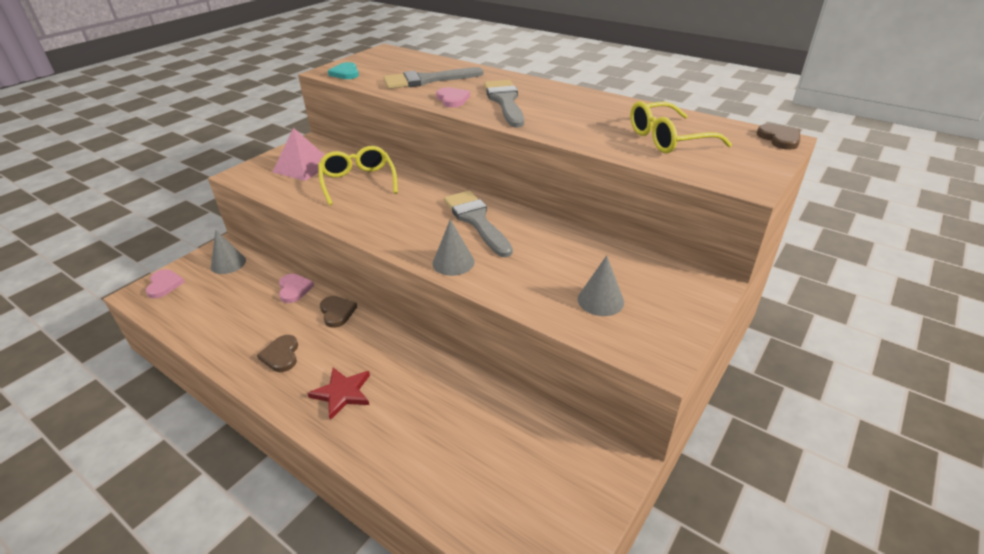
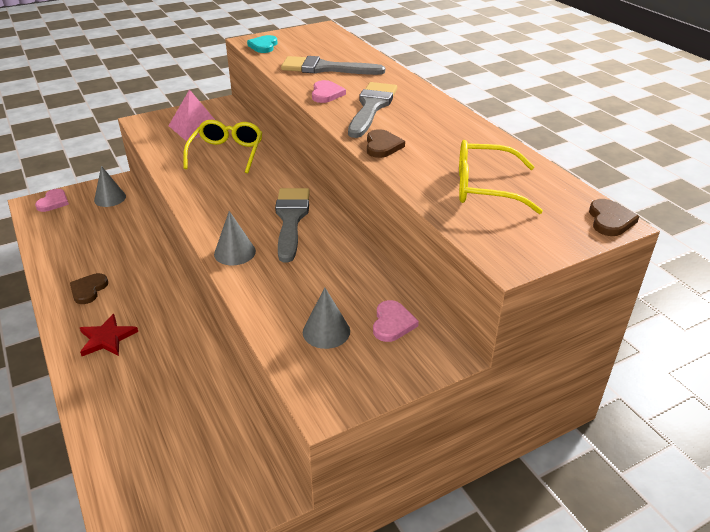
camera: 25 degrees right, 0 degrees up
(294, 289) = (140, 237): pink heart -> pink heart (392, 323)
(337, 312) = (156, 268): brown heart -> brown heart (382, 146)

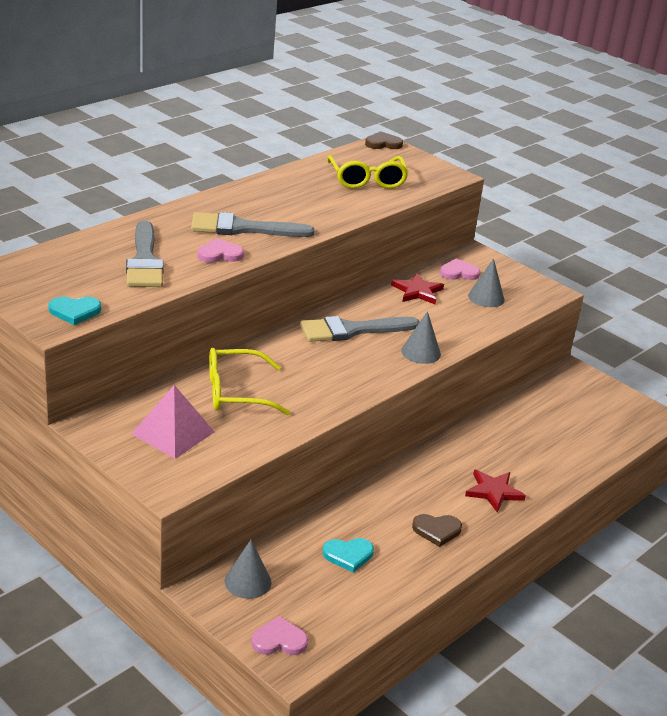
camera: 110 degrees left, 5 degrees down
(99, 241) = (348, 555): none -> turquoise heart
(353, 277) = (417, 291): none -> red star
(382, 146) = (323, 220): brown heart -> none

